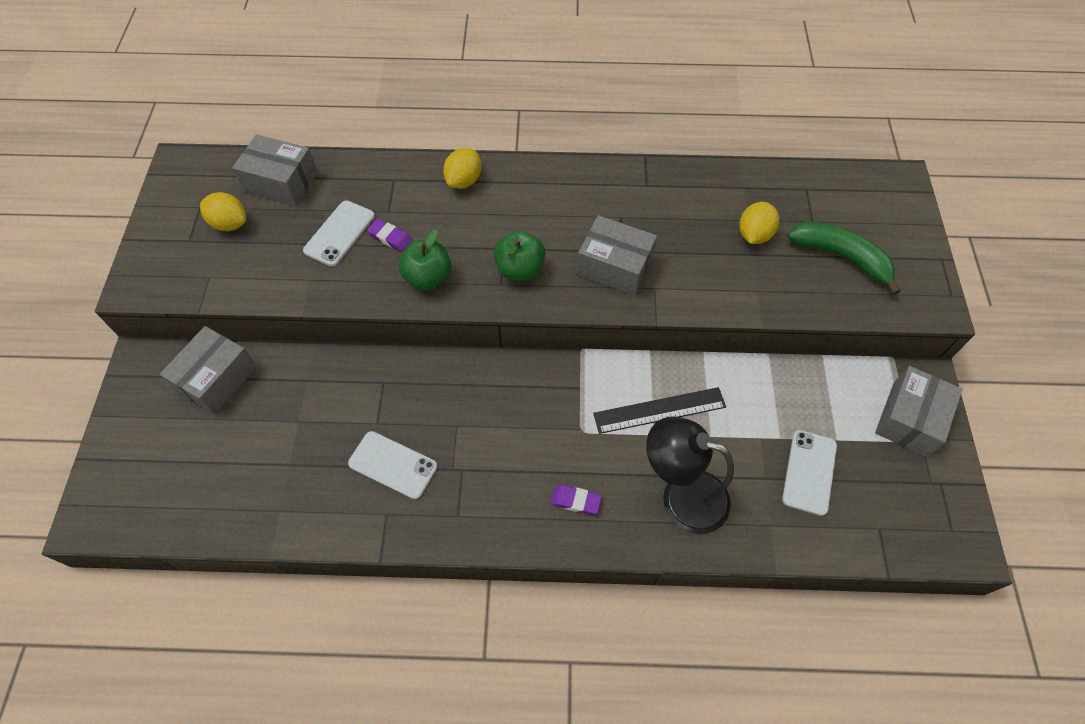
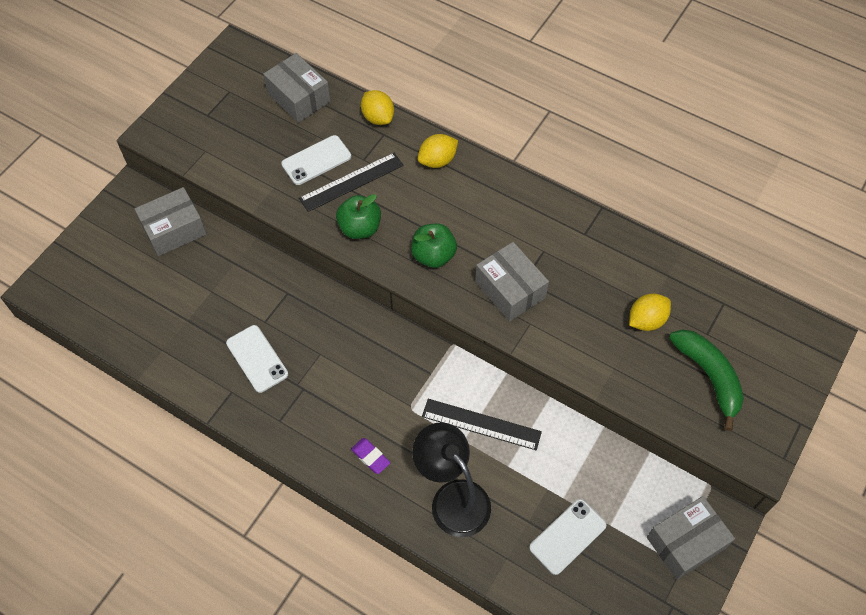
camera: 30 degrees right, 0 degrees up
(230, 223) = (243, 115): yellow lemon -> yellow lemon (378, 117)
(390, 237) = (351, 182): purple eraser -> black ruler

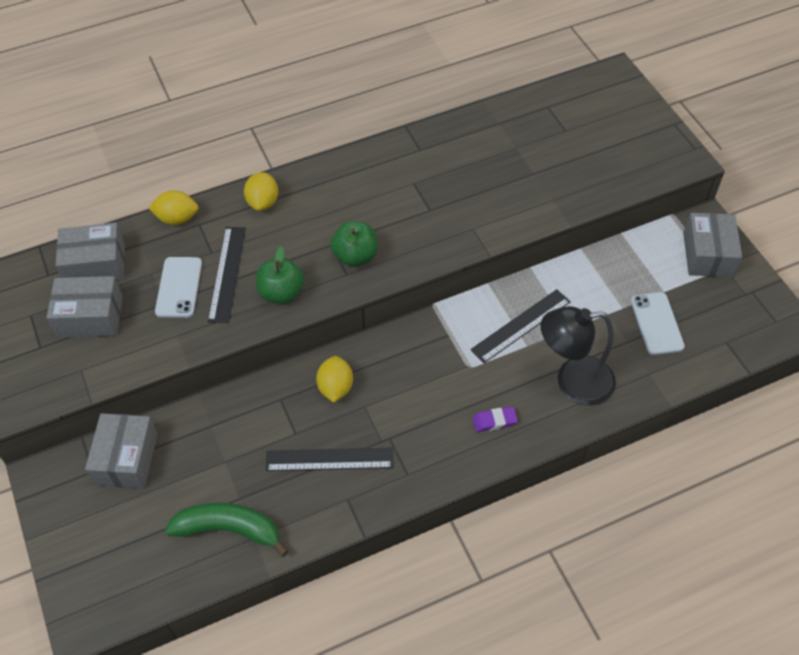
camera: 55 degrees left, 5 degrees down
(257, 359) = (329, 459): white phone -> black ruler
(510, 289) = (431, 224): grey box -> grey box (90, 317)
(646, 320) = (527, 157): yellow lemon -> yellow lemon (335, 388)
(709, 376) = (601, 150): green banana -> green banana (229, 529)

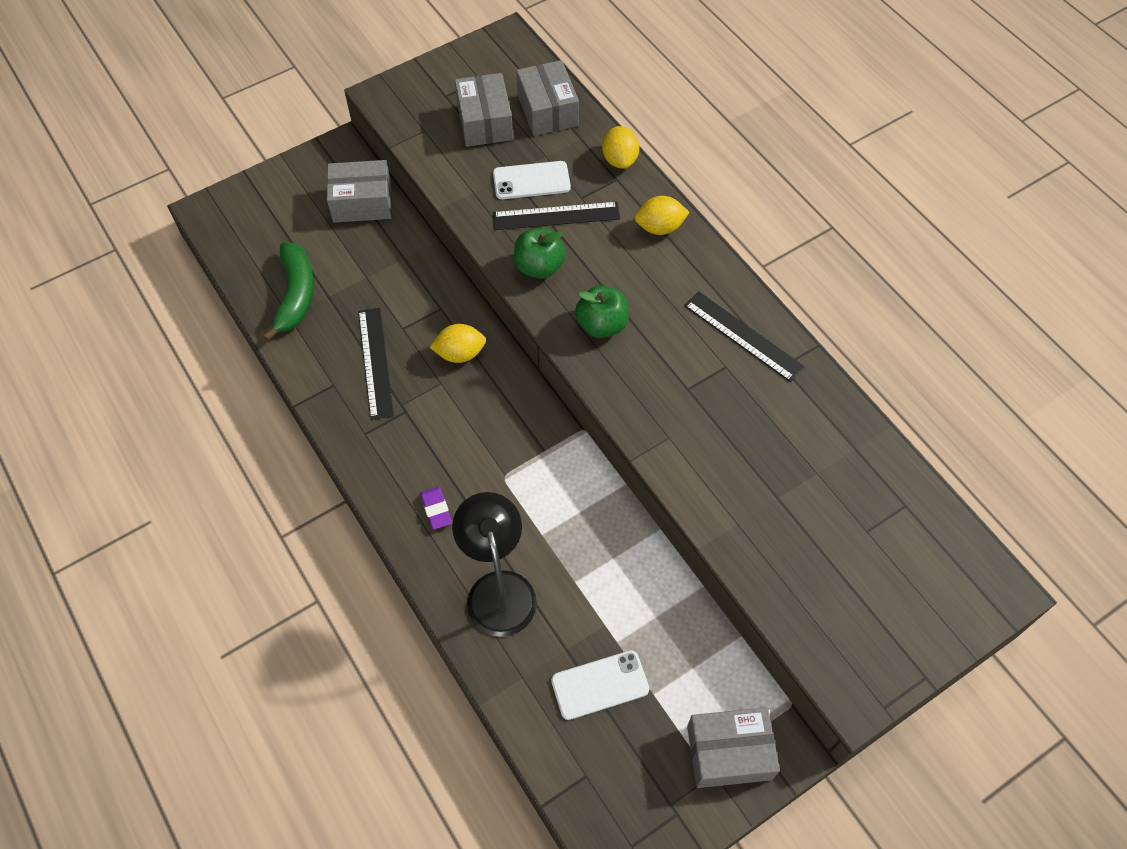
camera: 80 degrees right, 5 degrees up
(521, 326) = (569, 526): black ruler -> black ruler (743, 336)

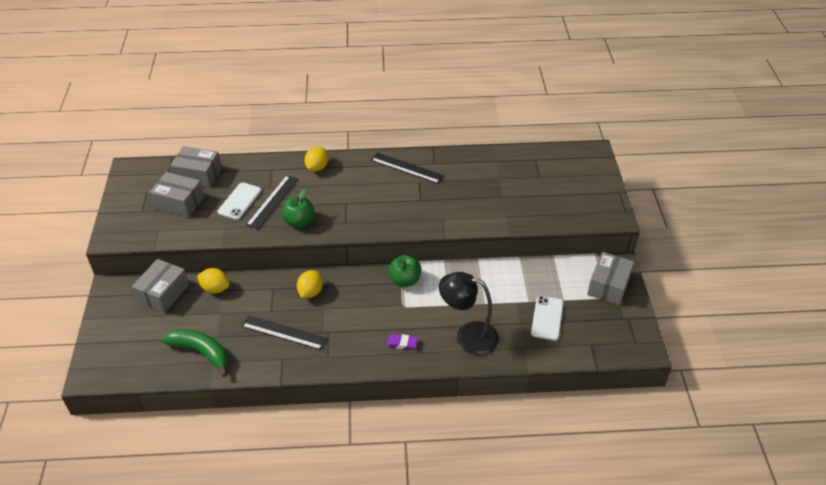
camera: 60 degrees left, 15 degrees down
(602, 325) = (357, 214): green apple -> green apple (405, 280)
(619, 160) = (260, 163): yellow lemon -> yellow lemon (215, 288)
(743, 336) = (407, 168): black ruler -> black ruler turned 45 degrees clockwise

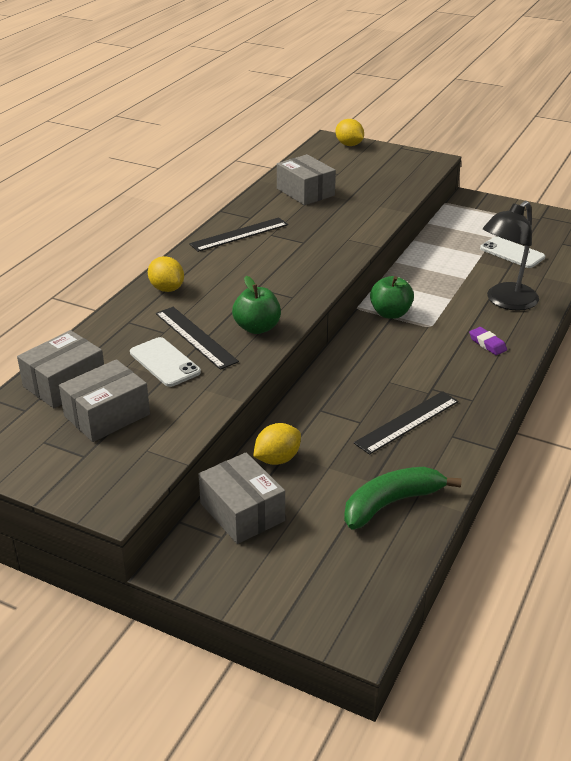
camera: 60 degrees left, 10 degrees down
(310, 292) = (353, 382): yellow lemon -> yellow lemon (349, 145)
(402, 343) = (487, 344): purple eraser -> purple eraser turned 75 degrees counterclockwise
(608, 286) = (493, 211): grey box -> grey box (305, 192)

